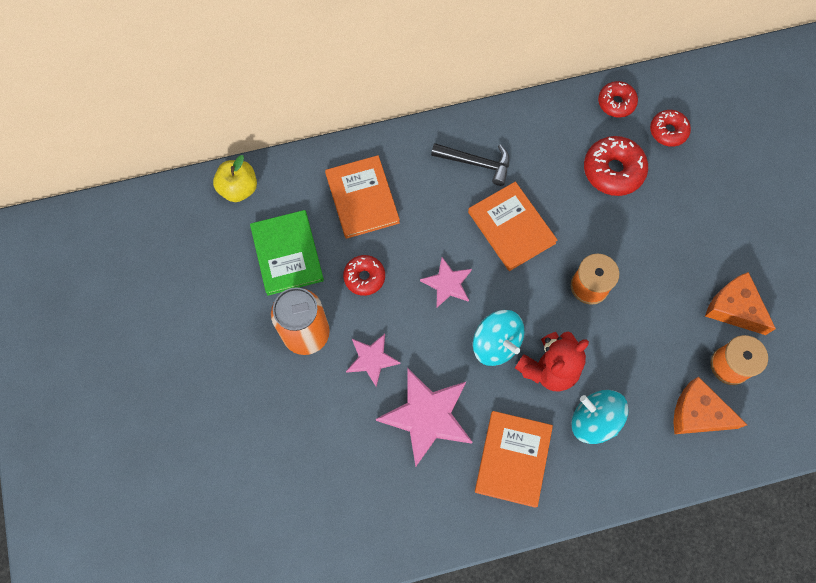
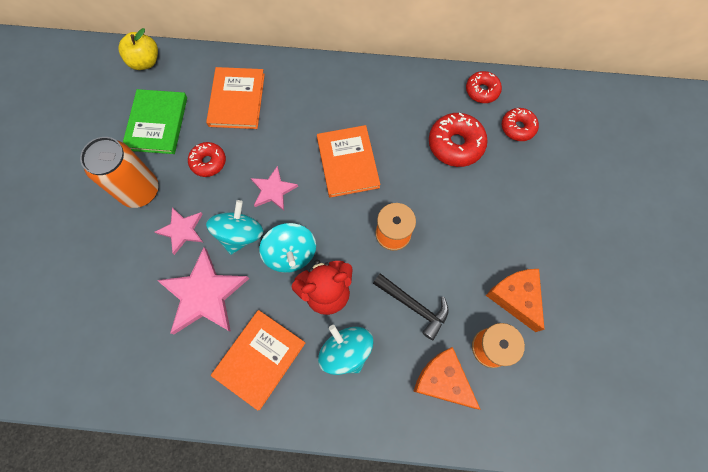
camera: 20 degrees right, 0 degrees up
(434, 342) = (240, 234): none -> turquoise spinning top
(476, 163) = (342, 102): black hammer -> black hammer (413, 306)

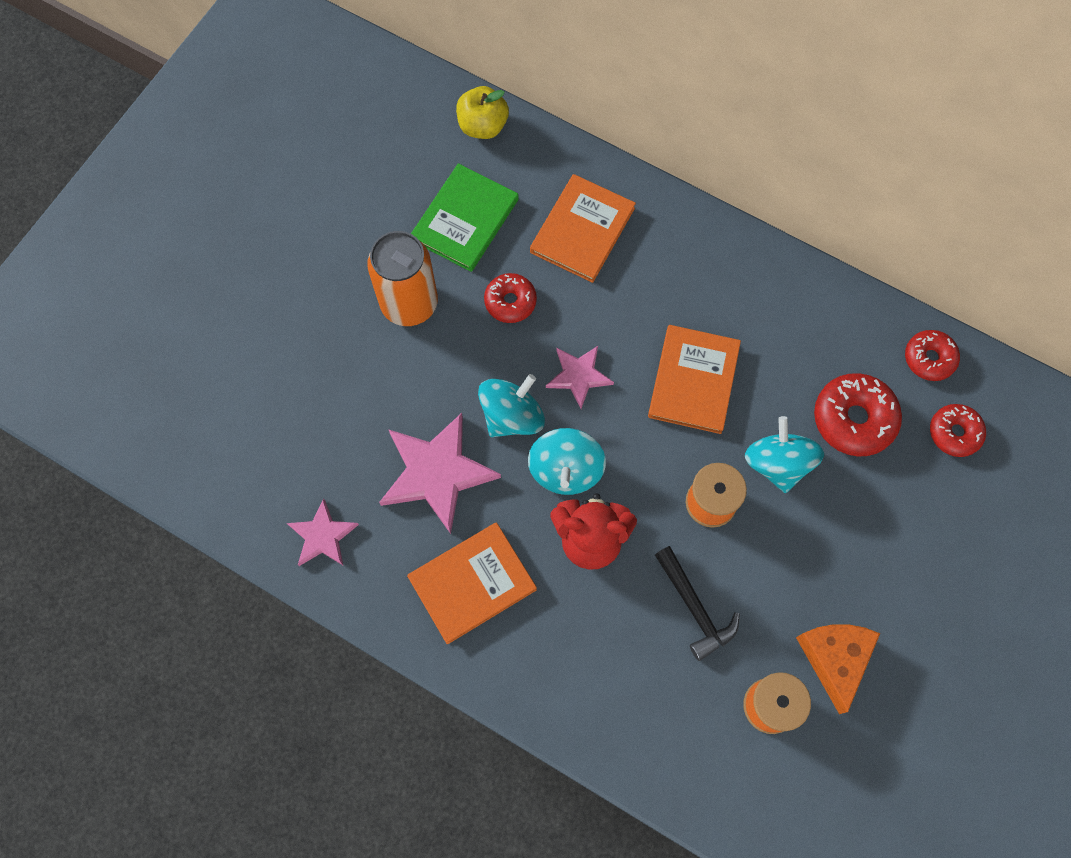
camera: 25 degrees right, 0 degrees up
(182, 230) = (441, 378): pink star -> pink star (323, 536)
(346, 351) = (582, 624): turquoise spinning top -> turquoise spinning top (777, 463)
(443, 380) = (688, 716): orange cheese -> none

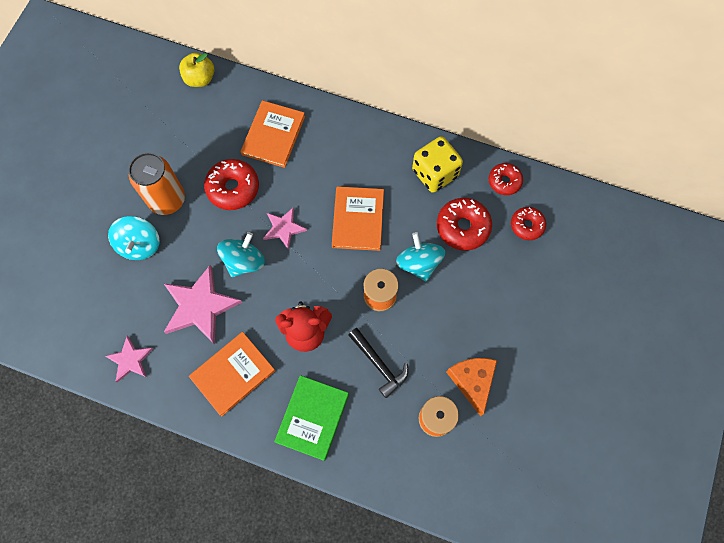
camera: 10 degrees left, 0 degrees up
(465, 220) = (196, 140): green book -> green book (312, 418)
(510, 301) = (233, 188): red donut -> red donut, size x1.57
(566, 470) = (284, 290): turquoise spinning top -> turquoise spinning top (140, 245)
(822, 328) = (435, 173): none -> yellow dice

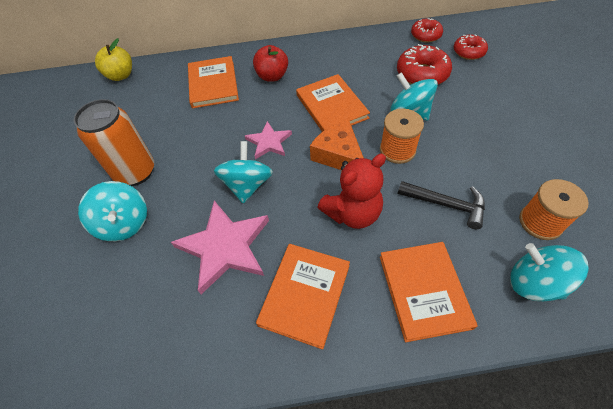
camera: 25 degrees left, 15 degrees down
(130, 360) = (171, 348): pink star -> none
(233, 188) = (199, 134): red donut -> none
(312, 418) = (424, 291): green book -> orange book
(329, 154) = (272, 76): none -> red apple
(390, 456) = (534, 282): none -> turquoise spinning top
(435, 173) = (369, 52): yellow dice -> none
(472, 381) = (539, 174): orange cheese -> orange cheese (339, 155)

